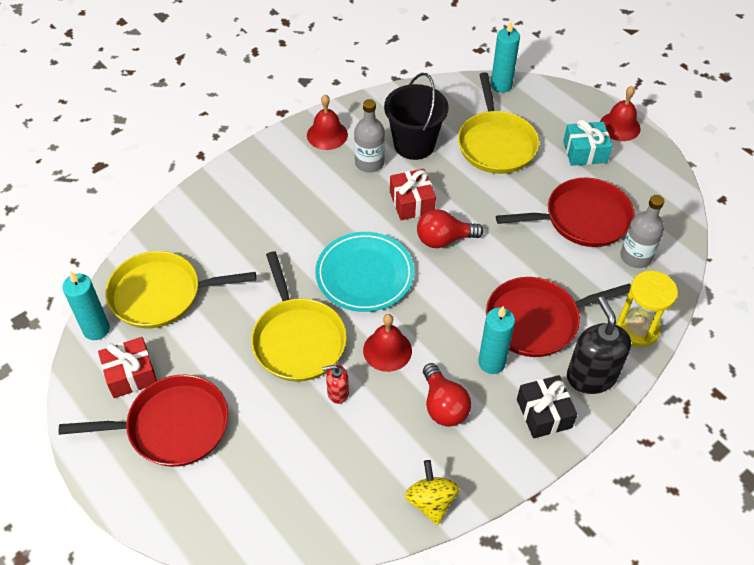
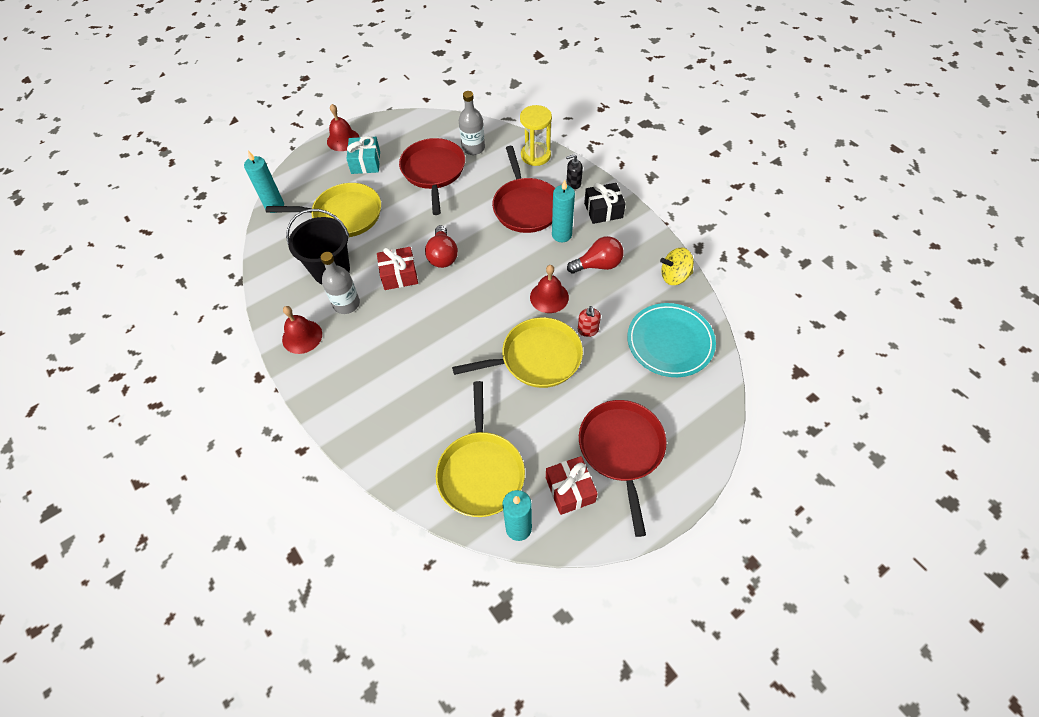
camera: 85 degrees left, 5 degrees up
(365, 274) = (473, 310): turquoise plate -> turquoise plate (670, 342)
(591, 376) = (573, 183): black soap dispenser -> black soap dispenser, size x0.50

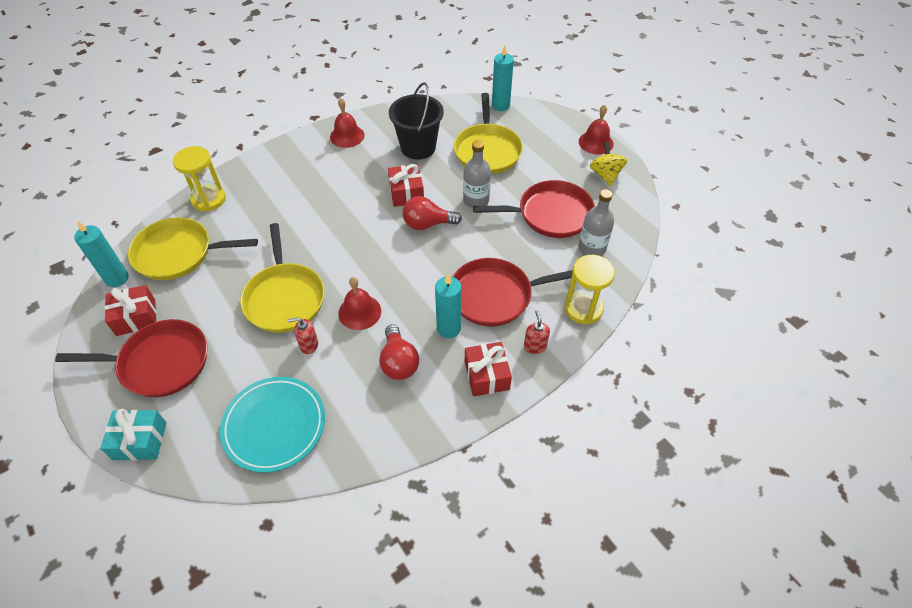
camera: 90 degrees right, 5 degrees down
(346, 304) = (377, 160): grey bottle -> grey bottle (476, 200)
(366, 162) = (562, 161): turquoise gift -> turquoise gift (140, 441)
(396, 461) = (208, 199): none -> yellow hourglass
(573, 183) = (535, 346): black soap dispenser -> red soap dispenser
(603, 210) = (486, 375): black gift -> red gift
(674, 276) = (370, 445): yellow spinning top -> yellow spinning top (605, 175)

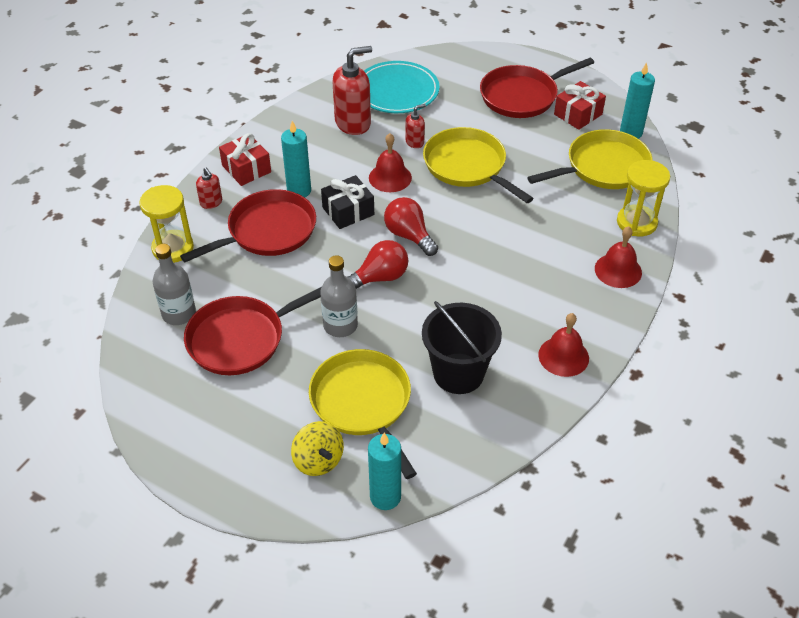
camera: 155 degrees right, 5 degrees down
(140, 441) = (484, 57): turquoise gift -> none
(350, 396) = (353, 123): none -> red soap dispenser
(398, 362) = (328, 154): red light bulb -> red light bulb (409, 235)
(406, 193) = (428, 305): red gift -> none
(417, 290) = (348, 211): none -> black gift
(596, 142) = (211, 477): red bell -> red bell (618, 270)
(605, 175) = (184, 423): yellow spinning top -> yellow spinning top (318, 460)

